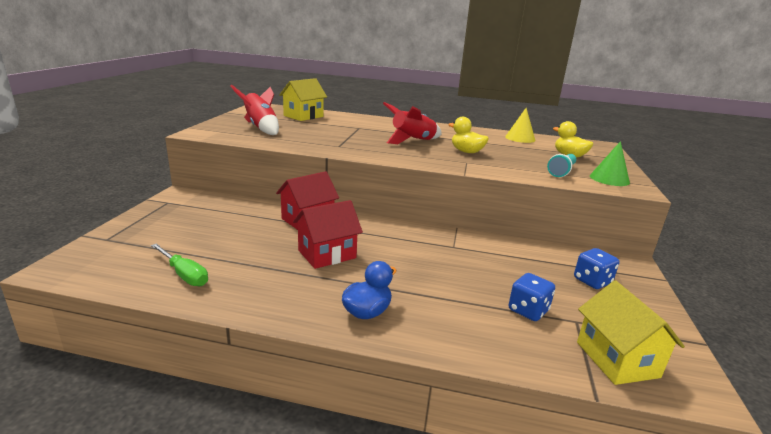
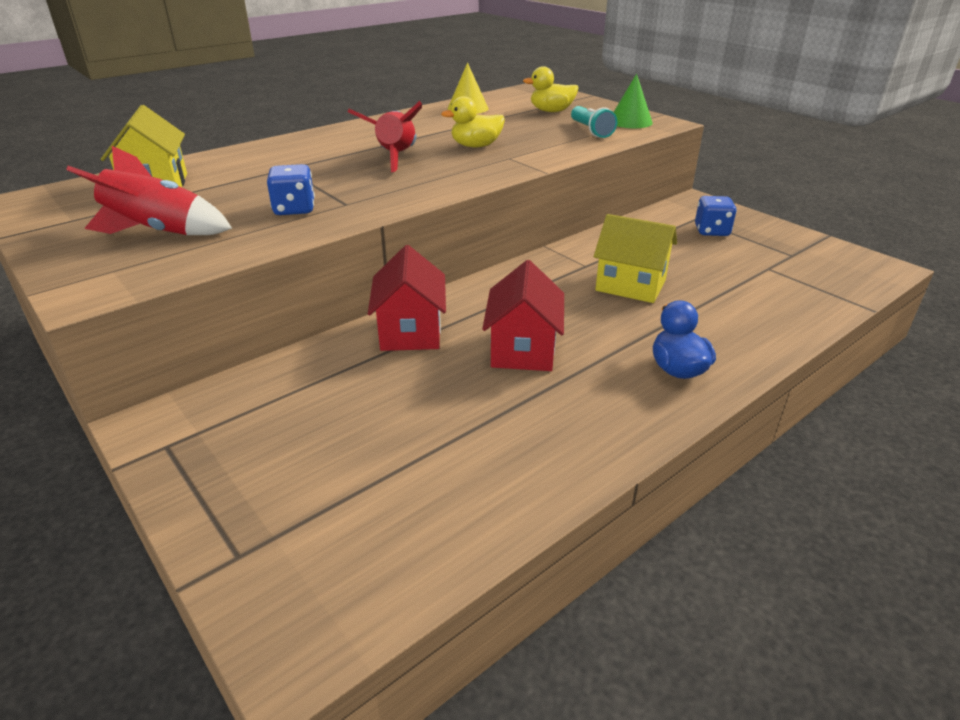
camera: 50 degrees left, 10 degrees up
(184, 275) = (465, 488): green screwdriver -> none
(528, 310) = (737, 281): blue dice -> blue dice (294, 209)
(617, 359) = (830, 278): yellow house -> yellow house (630, 285)

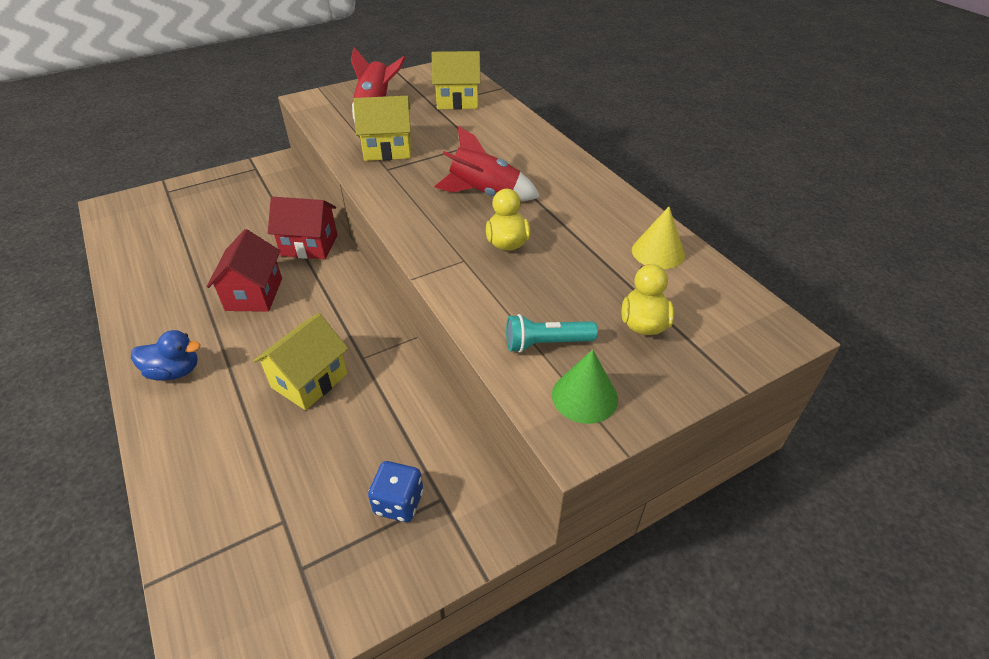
camera: 100 degrees right, 10 degrees up
(294, 209) = (387, 149): blue dice -> yellow house
(523, 350) = (254, 294): red house -> red house turned 75 degrees clockwise

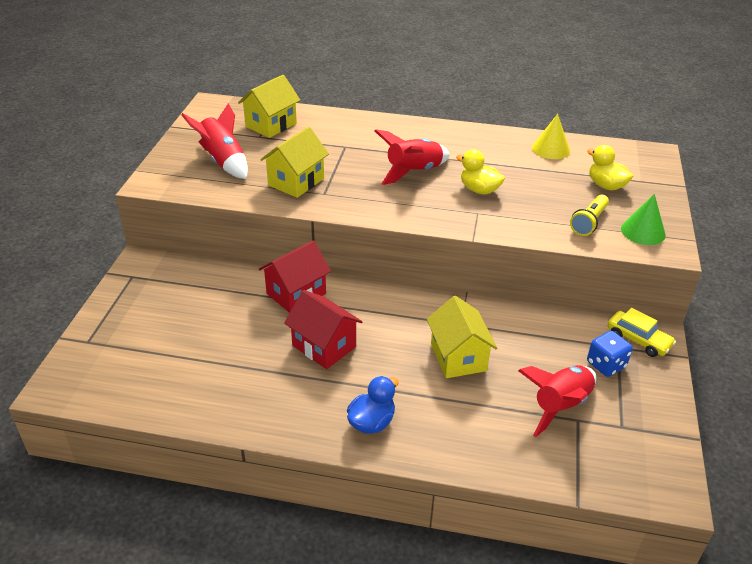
camera: 50 degrees left, 5 degrees down
(295, 494) = (560, 406): none -> red rocket
(472, 513) = (638, 340): none -> yellow car
(546, 343) = (589, 222): turquoise flashlight -> yellow flashlight

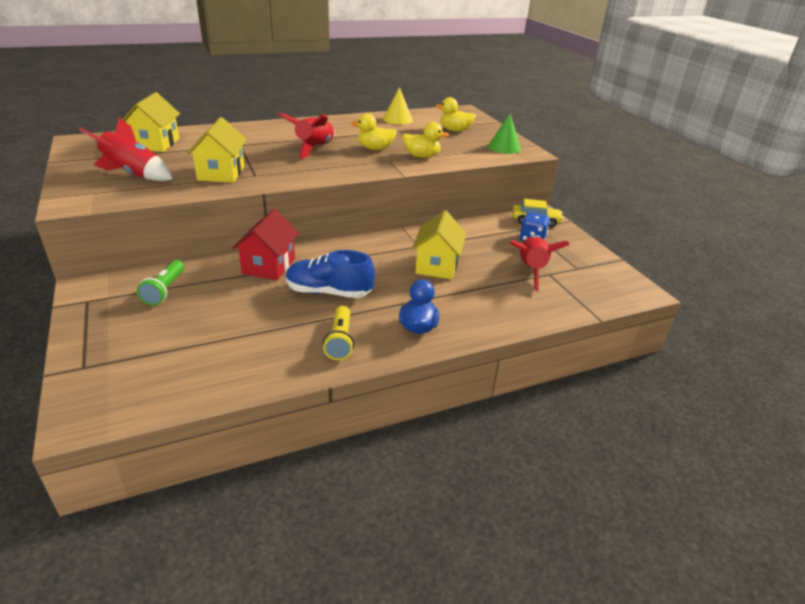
camera: 35 degrees left, 5 degrees down
(194, 288) = (165, 290): none -> green flashlight
(324, 346) = (329, 292): red house -> blue shoe
(458, 357) = (437, 266): yellow house -> yellow house turned 60 degrees clockwise
(522, 217) = (422, 156): none -> yellow duck
(589, 222) = (467, 150): yellow flashlight -> yellow flashlight (340, 341)

